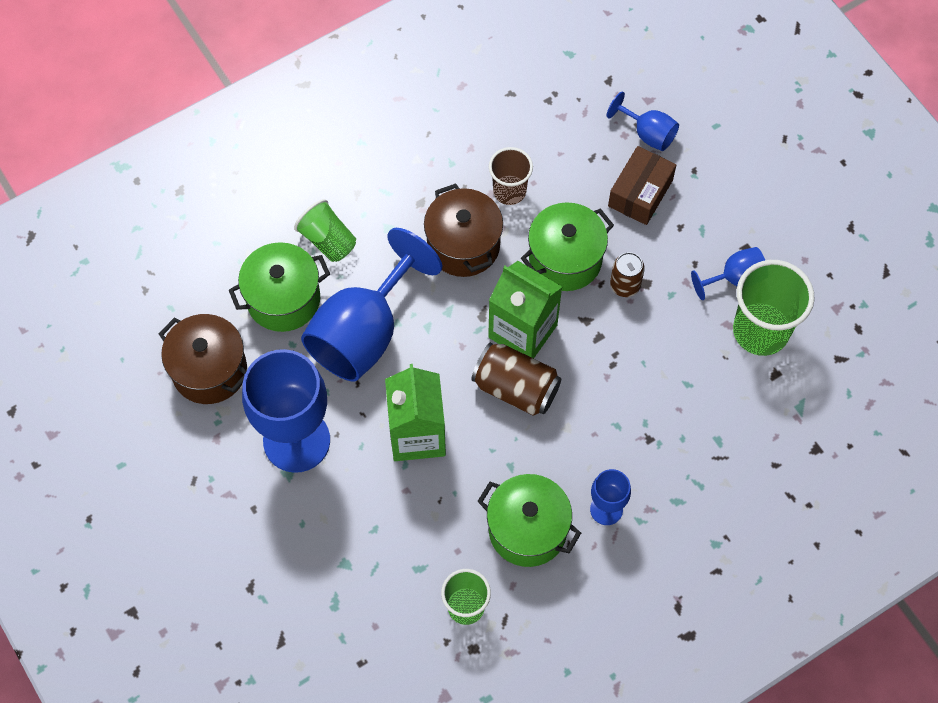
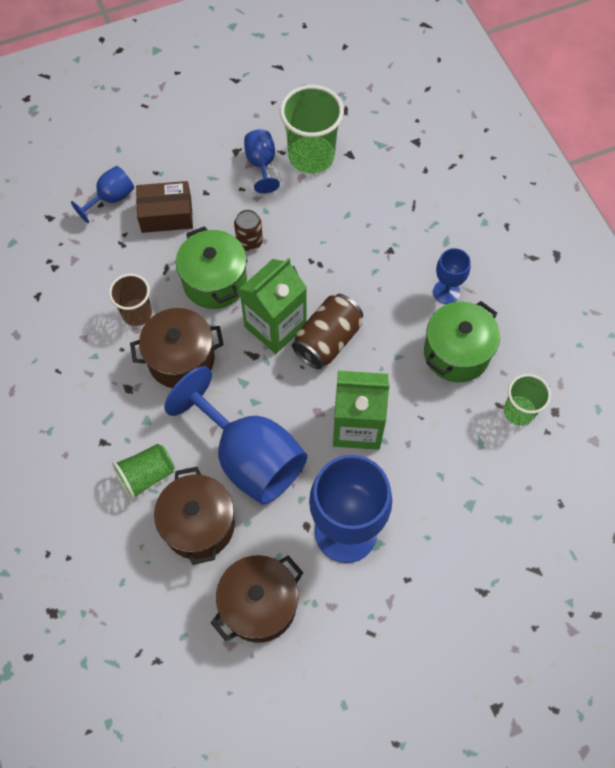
camera: 80 degrees left, 0 degrees up
(283, 299) = (199, 525): green pot -> brown pot
(640, 193) = (166, 214): brown box -> brown box turned 45 degrees counterclockwise

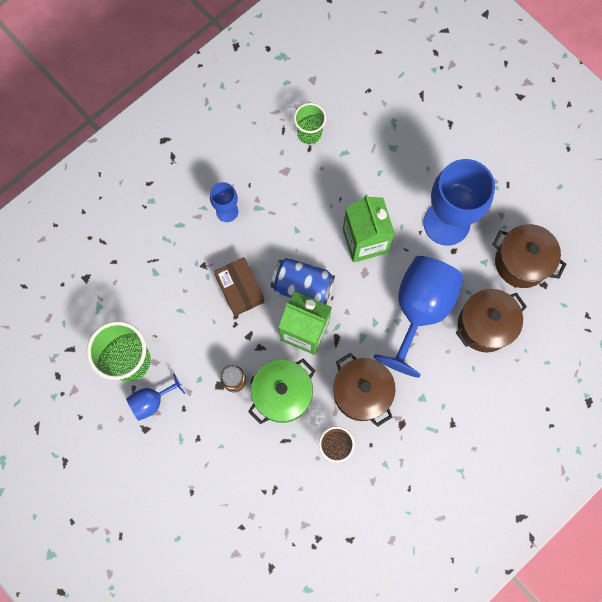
camera: 110 degrees left, 10 degrees up
(111, 198) = (232, 520): blue goblet -> none
(146, 475) = (464, 379): green cup -> none
(166, 214) = (232, 463): brown box -> brown box (240, 290)
(327, 340) = (302, 286): brown can -> blue can
(456, 353) = (278, 189): green pot -> none

